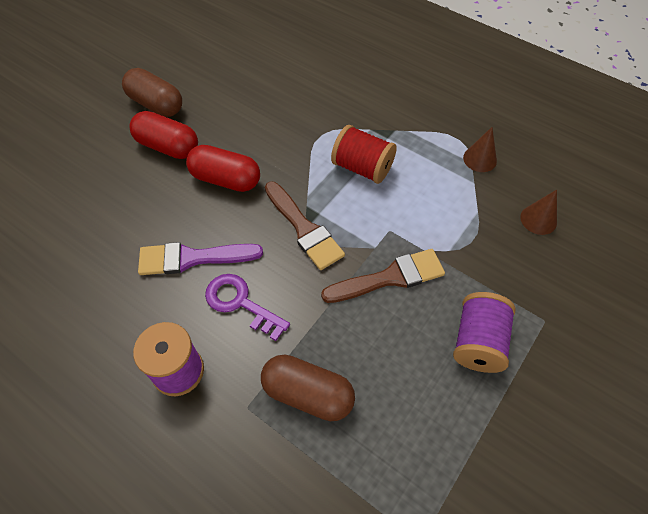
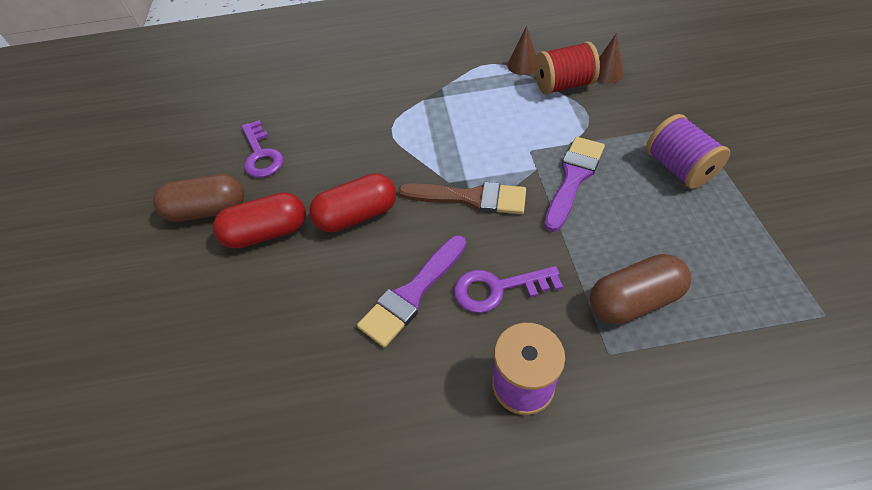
camera: 40 degrees left, 5 degrees down
(224, 89) = (261, 155): none -> purple key
(362, 168) = (453, 127): red spool -> red spool (563, 85)
(390, 277) = (573, 178): brown brush -> purple brush

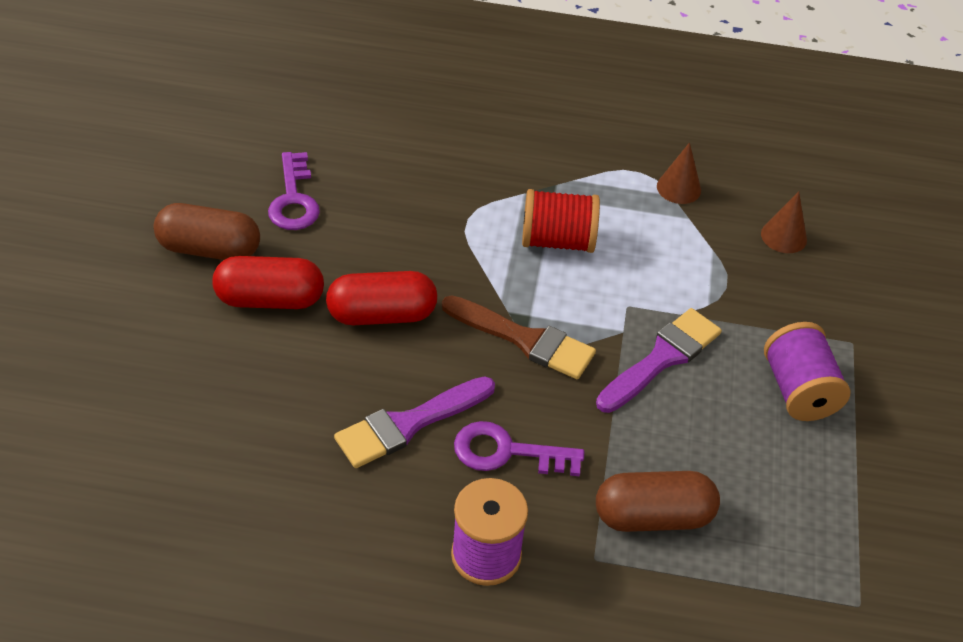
camera: 10 degrees right, 5 degrees down
(563, 85) = (716, 234): red spool -> red spool (557, 241)

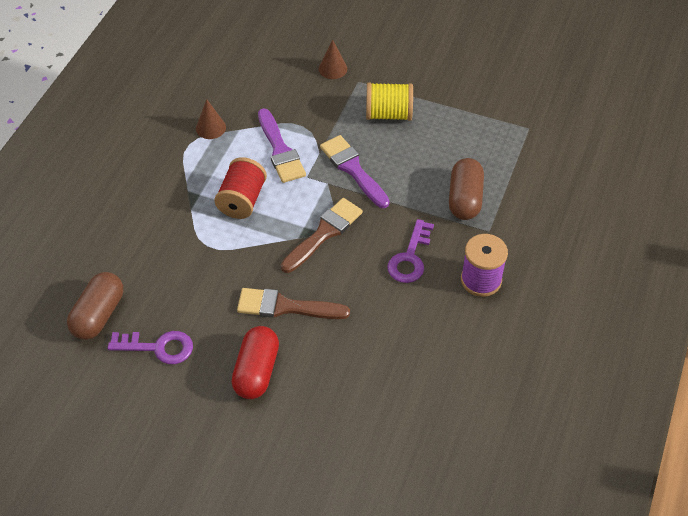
camera: 75 degrees left, 5 degrees up
(209, 249) = (196, 406): brown capsule -> brown capsule (99, 315)
(382, 315) = (285, 307): red capsule -> brown brush
(408, 424) = (381, 304): purple brush -> purple brush (280, 150)
(783, 236) = (267, 88): brown cone -> brown cone (333, 69)
(798, 391) = (388, 114): purple spool -> yellow spool

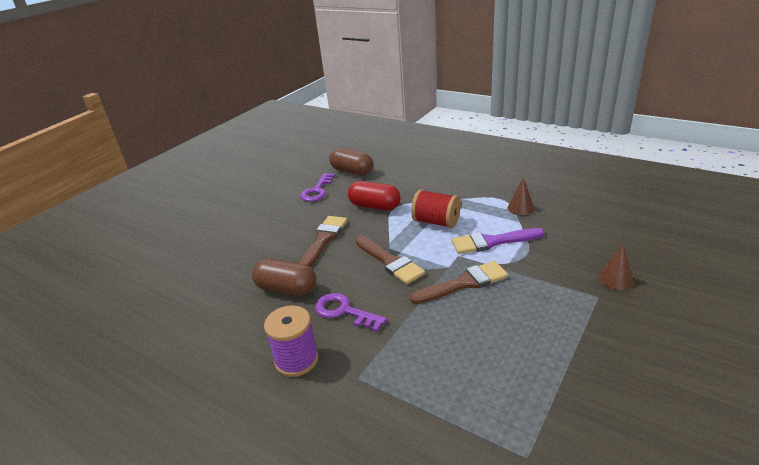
camera: 105 degrees right, 20 degrees down
(256, 371) = (276, 226): red capsule -> red capsule (375, 206)
(353, 169) = (464, 283): purple brush -> brown brush
(388, 114) = (545, 315): yellow spool -> none
(464, 199) = (408, 363): brown capsule -> brown capsule (286, 289)

